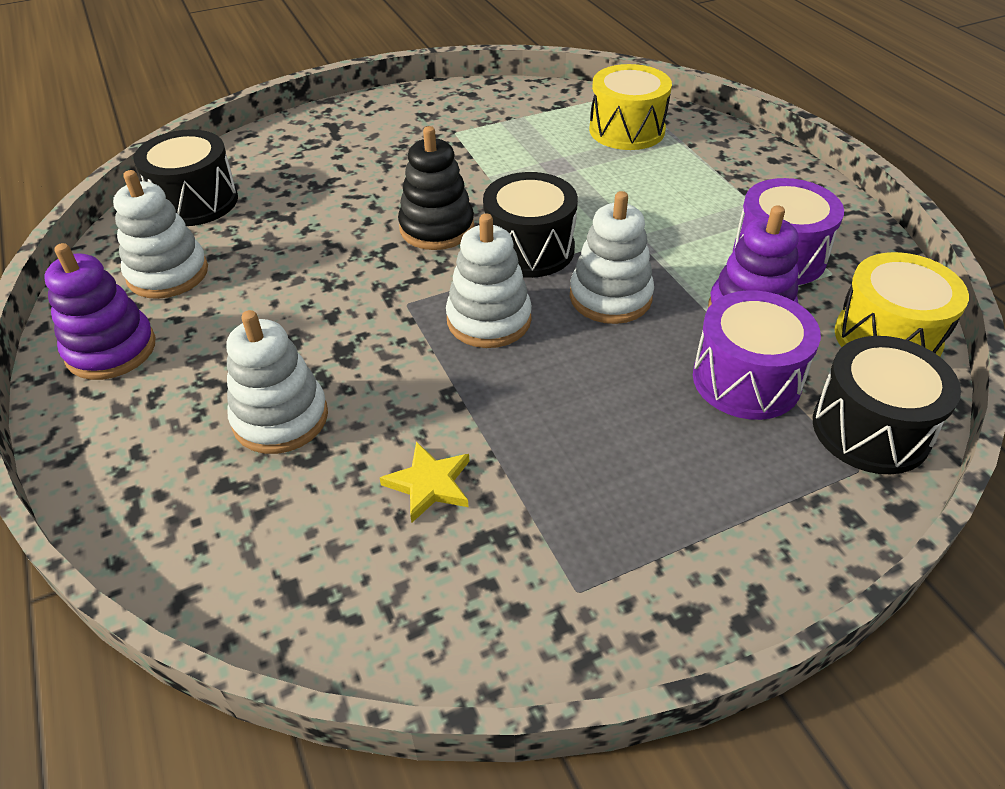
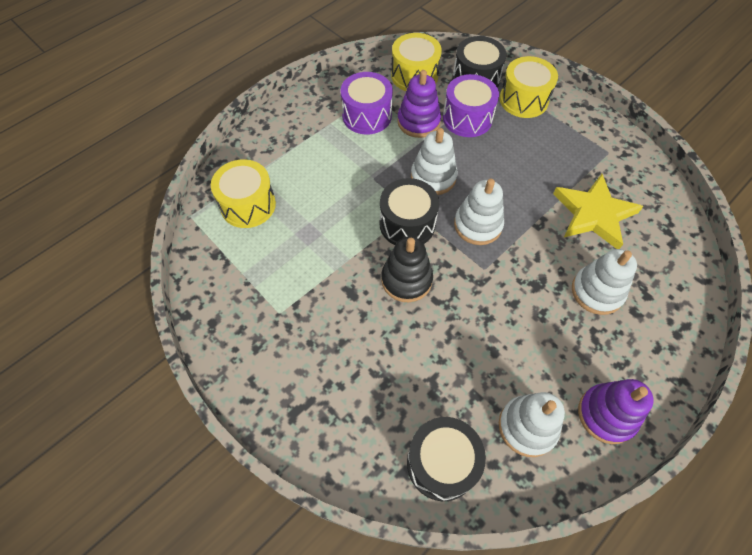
camera: 110 degrees left, 15 degrees up
(429, 484) = (594, 214): yellow star -> yellow star, size x1.97
(788, 492) = (523, 100): none -> yellow drum

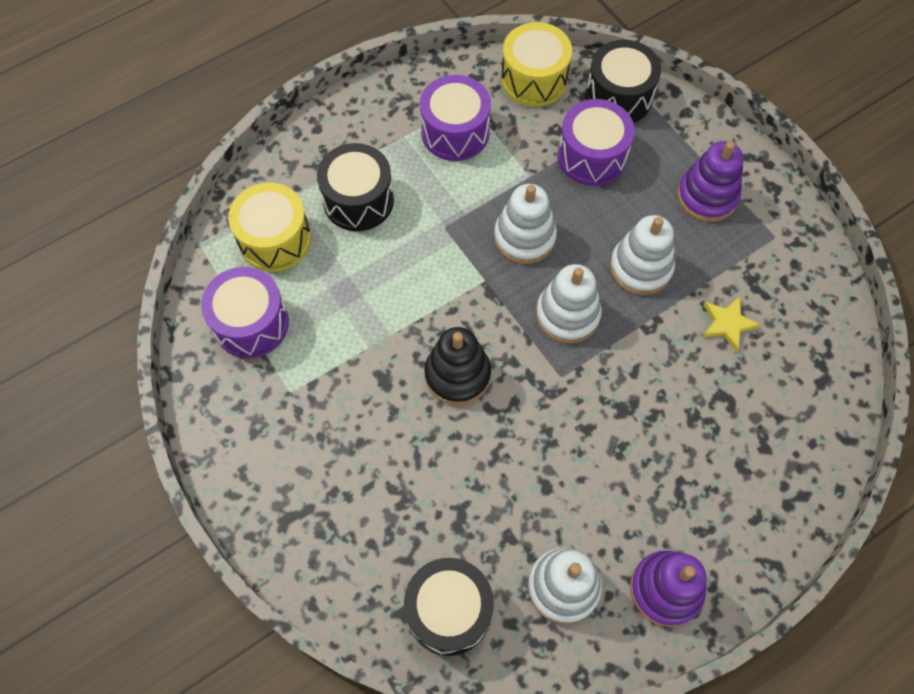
camera: 10 degrees right, 5 degrees up
(240, 267) = (251, 323): none -> purple drum
(407, 224) = (475, 298): black drum -> black drum (358, 200)
(418, 122) = (523, 152): purple stacking toy -> purple stacking toy (707, 196)
(523, 100) = (678, 139): yellow drum -> none
(594, 214) = (727, 324): yellow star -> yellow star, size x0.51
(597, 291) = (700, 431): white stacking toy -> white stacking toy (640, 267)

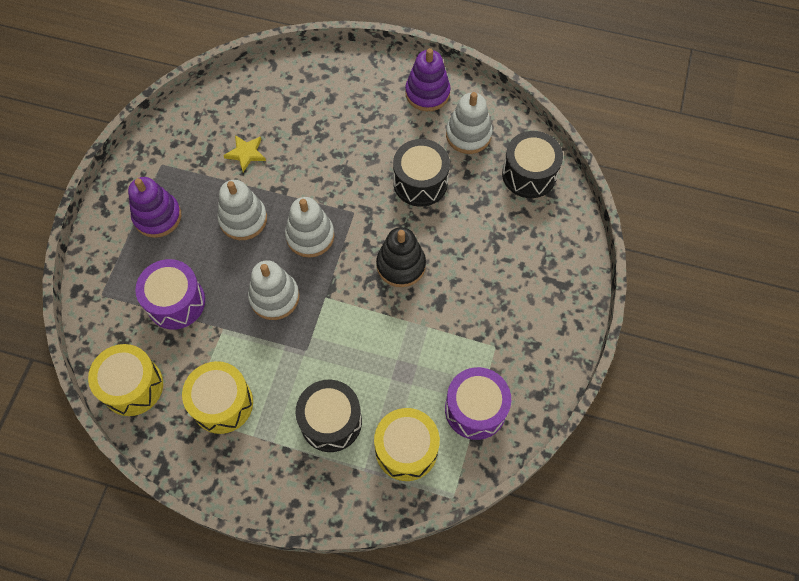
camera: 130 degrees left, 0 degrees up
(455, 132) = (222, 403): purple drum -> yellow drum
(618, 97) = (108, 320): black drum -> black drum (420, 182)

